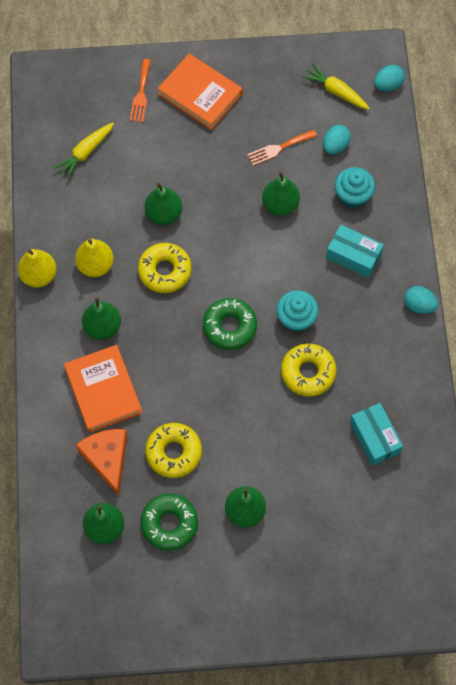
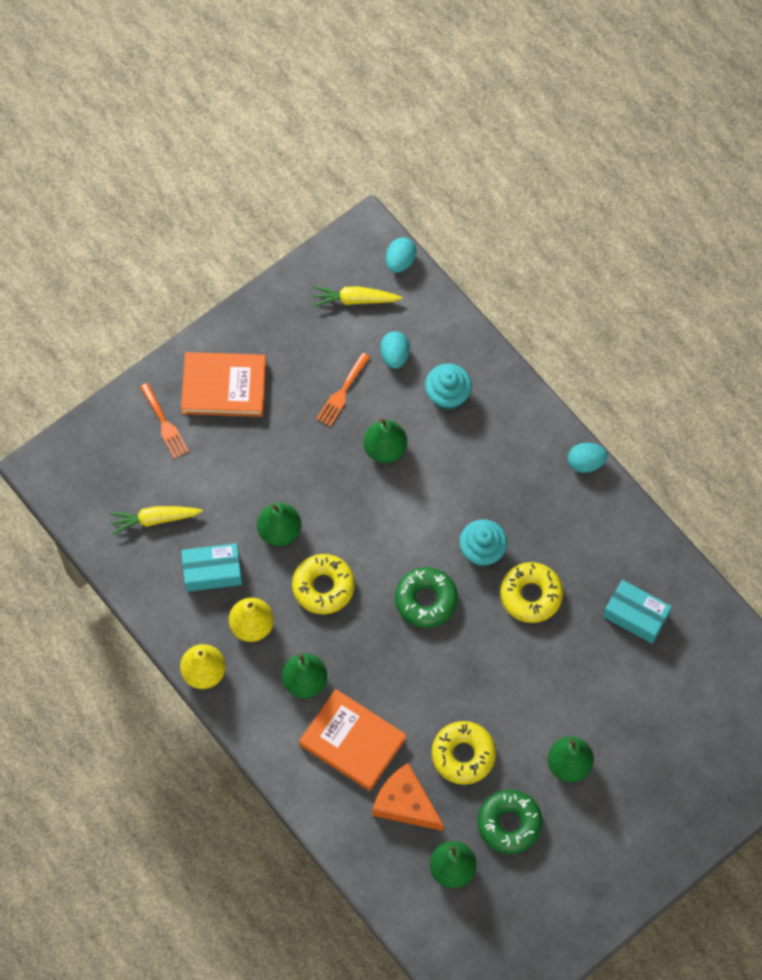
camera: 35 degrees left, 0 degrees up
(85, 153) = (155, 519): yellow carrot -> yellow carrot turned 75 degrees clockwise
(353, 256) = (491, 454): turquoise box -> turquoise box (212, 572)

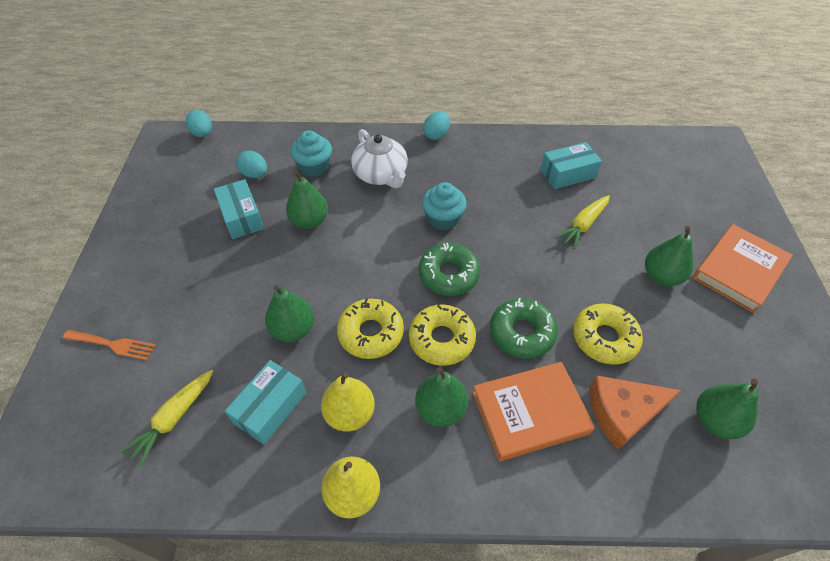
camera: 50 degrees left, 15 degrees down
(224, 387) = (143, 282): orange book -> orange book (738, 270)
(342, 392) = (242, 217): orange fork -> turquoise box
(355, 300) = (193, 169): yellow carrot -> yellow carrot (583, 225)
(489, 458) = (381, 175): none -> white teapot
(509, 823) = (692, 348): green donut -> green donut (522, 333)
(531, 595) = (503, 214): yellow donut -> yellow donut (441, 339)

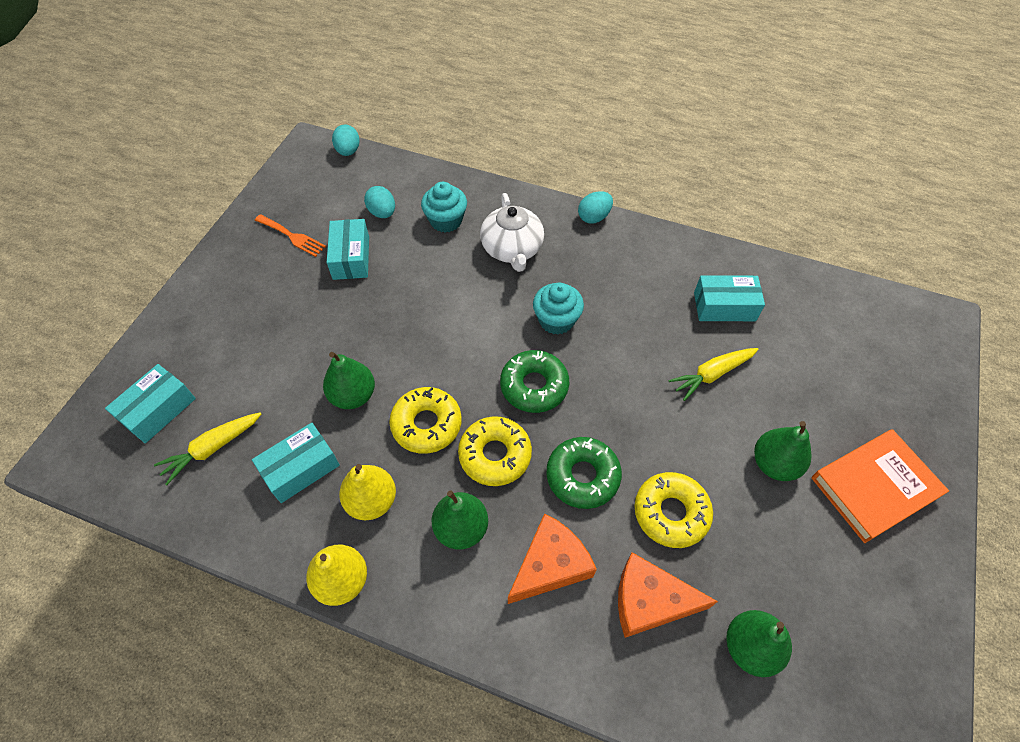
camera: 20 degrees right, 5 degrees up
(103, 401) = (158, 410): none -> turquoise box
(113, 344) = (185, 357): orange fork -> orange fork (292, 236)
(309, 221) = (416, 282): green pear -> none
(530, 413) = (550, 565): orange book -> orange cheese

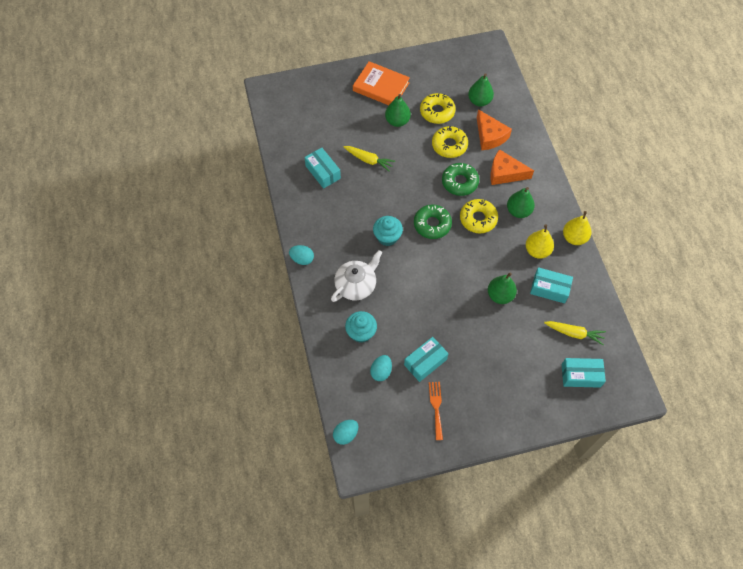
camera: 125 degrees left, 5 degrees up
(426, 424) = (487, 254): yellow donut -> yellow donut (437, 112)

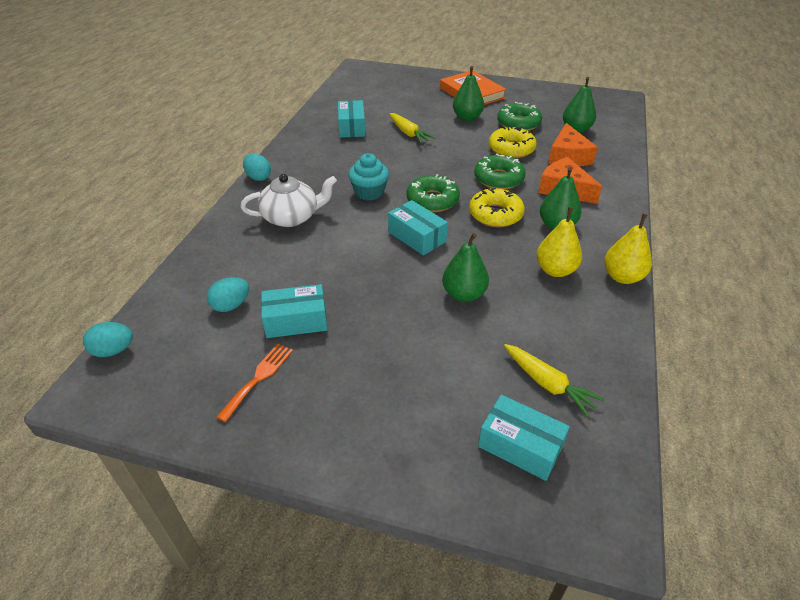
camera: 30 degrees right, 20 degrees down
(361, 332) = (250, 259): turquoise cupcake -> none
(437, 112) = (518, 123): yellow donut -> green donut
(549, 289) = (544, 316): turquoise box -> turquoise box (417, 237)

